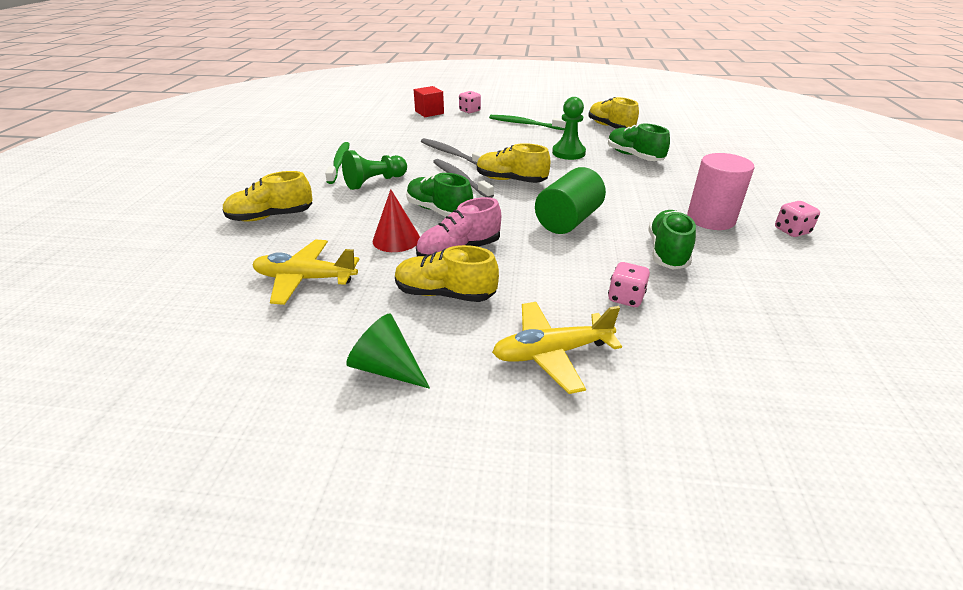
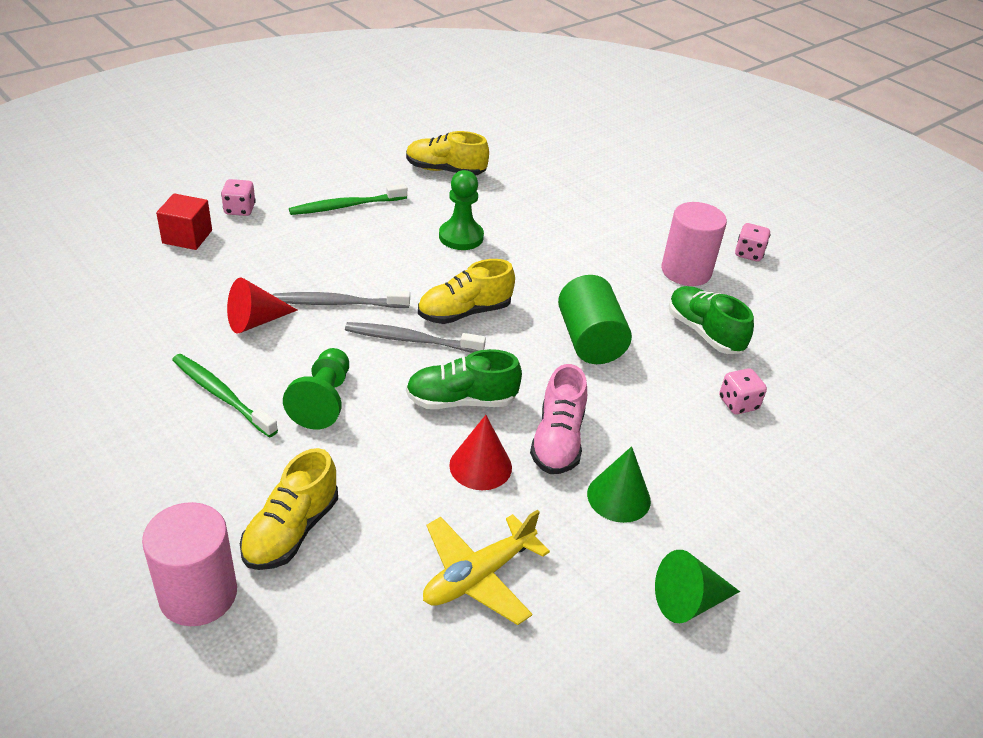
camera: 50 degrees left, 5 degrees up
(200, 217) = (198, 594): none -> pink cylinder
(402, 146) = (255, 321): none -> red cone
(445, 294) = (618, 497): yellow shoe -> green cone
(552, 353) = (763, 494): yellow plane -> none
(634, 156) = (527, 211): green shoe -> none

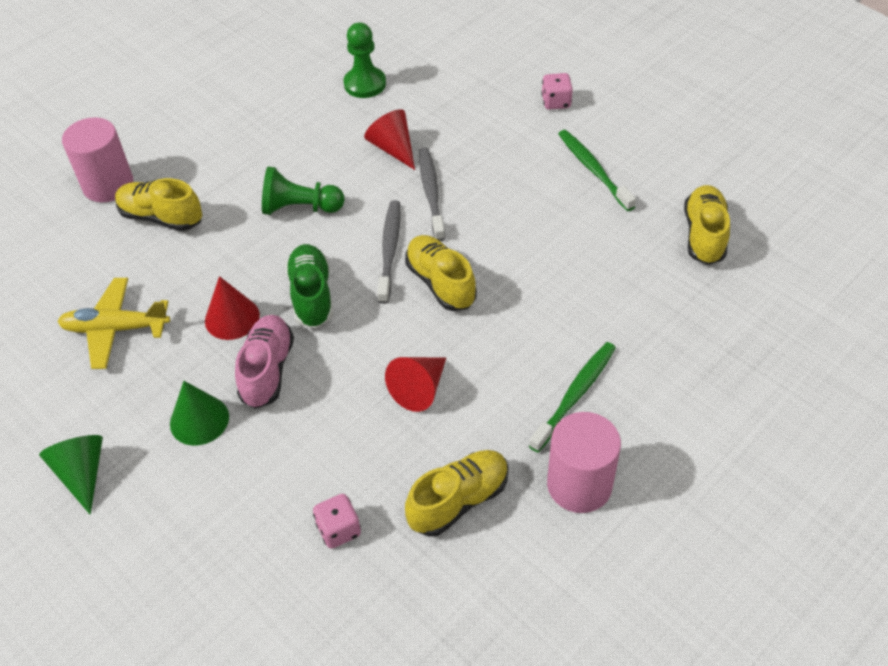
camera: 90 degrees right, 10 degrees up
(187, 237) = (500, 82): red cube -> none
(221, 395) = (299, 151): green toothbrush -> green toothbrush (575, 395)
(461, 237) = (572, 265): green pawn -> green pawn (365, 84)
(478, 576) = (116, 329): yellow plane -> yellow plane turned 45 degrees counterclockwise
(557, 440) = (267, 370): pink shoe -> pink shoe turned 90 degrees clockwise
(590, 340) = (419, 389): green cylinder -> red cone
(704, 332) = (458, 501): green shoe -> yellow shoe
(748, 254) = (647, 564): pink dice -> none

